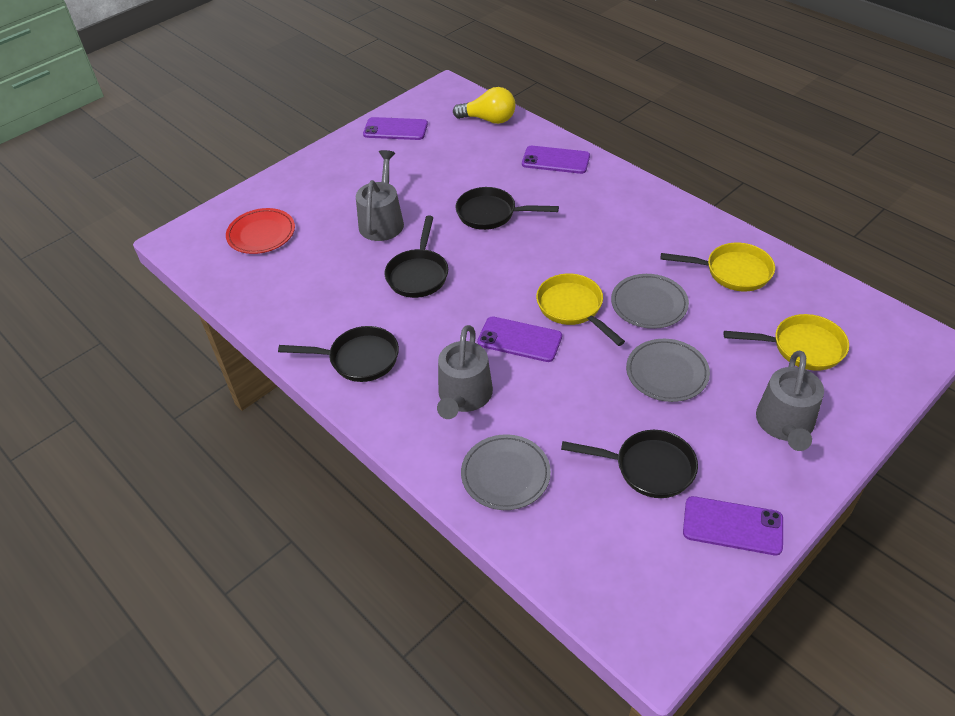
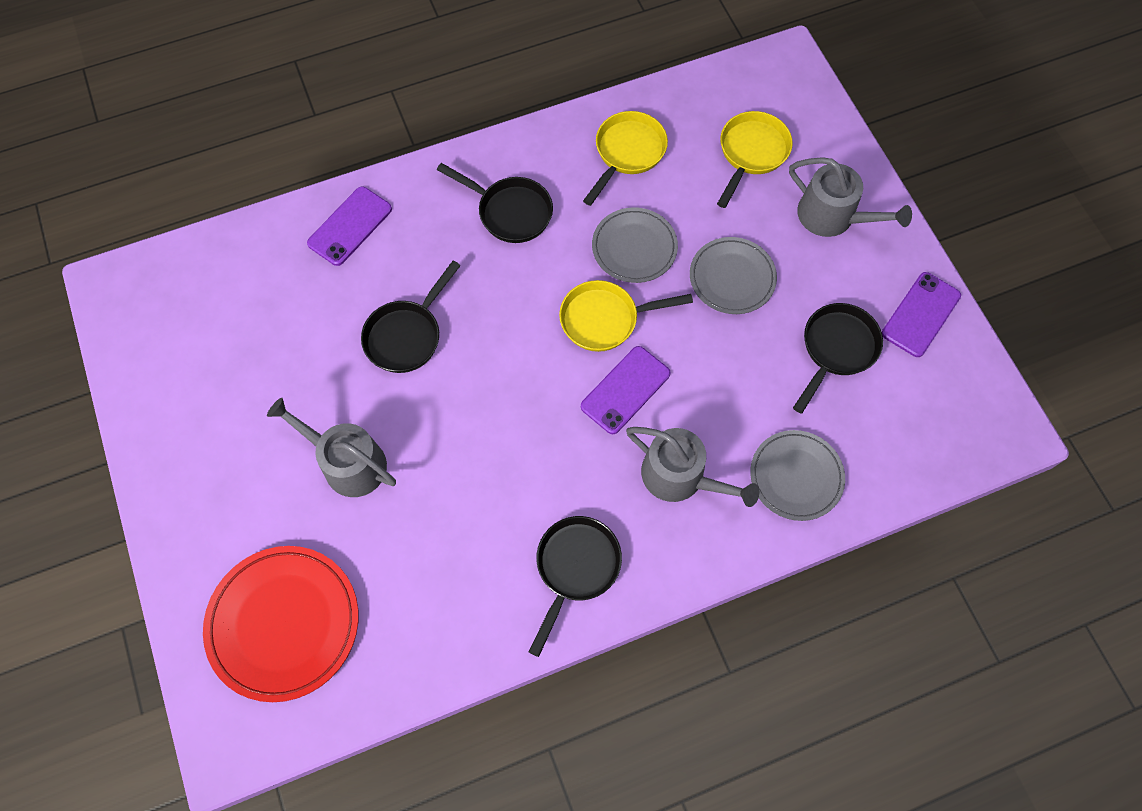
camera: 70 degrees left, 20 degrees up
(261, 234) = (284, 623): red plate -> red plate, size x1.54
(395, 129) = (162, 381): purple phone -> none
(418, 274) = (468, 455): black pan -> black pan (510, 212)
(489, 120) = (218, 263): yellow light bulb -> none

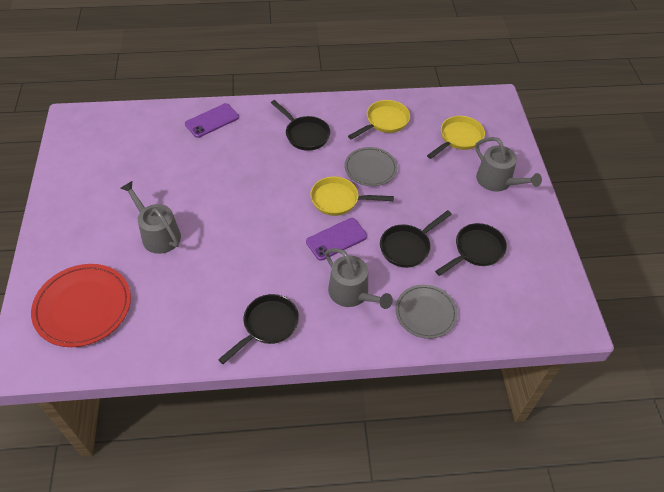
camera: 15 degrees right, 15 degrees down
(407, 335) = (220, 180): black pan -> black pan (407, 247)
(732, 278) = (424, 197): grey plate -> none
(921, 314) = (537, 245): purple phone -> none

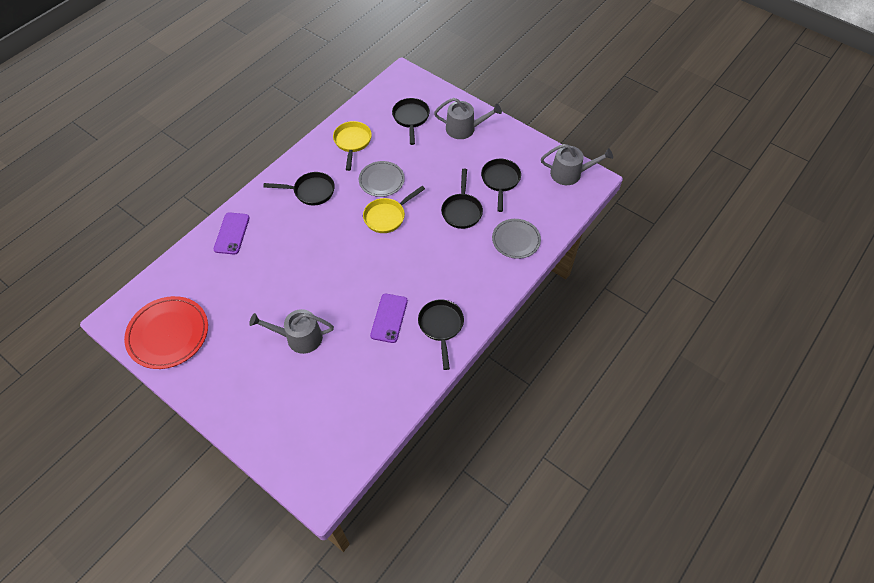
camera: 45 degrees left, 5 degrees up
(83, 307) = (313, 424): red plate -> red plate (168, 334)
(336, 239) = (416, 241): purple phone -> purple phone (389, 318)
(352, 293) = (464, 265): grey watering can -> grey watering can (570, 173)
(458, 138) = (411, 118): yellow pan -> black pan

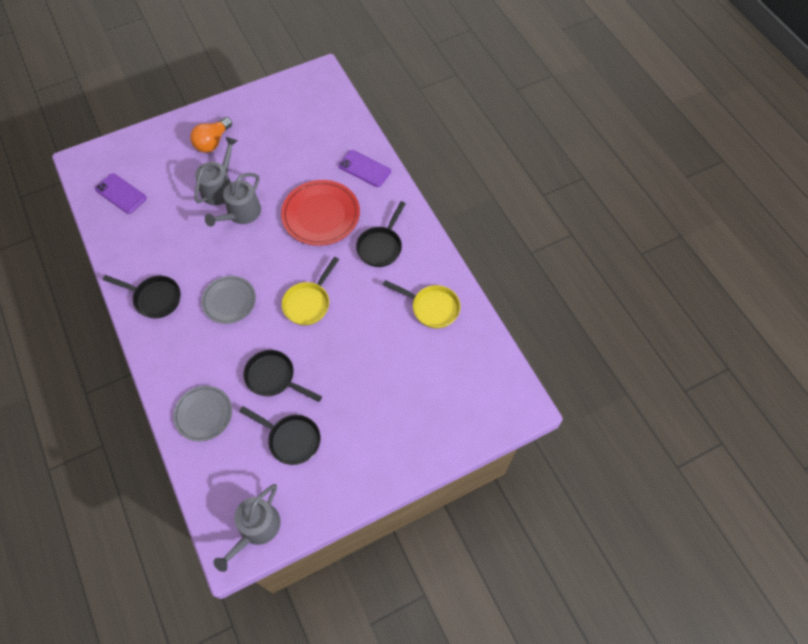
camera: 115 degrees right, 5 degrees up
(168, 334) = (283, 103): red plate -> red plate (321, 215)
(244, 373) = (213, 142): none -> orange light bulb
(381, 180) = (360, 316): grey plate -> grey plate (229, 301)
(387, 216) = (309, 303): yellow pan -> yellow pan turned 135 degrees counterclockwise
(389, 318) = (192, 260): purple phone -> purple phone (121, 193)
(411, 118) = (440, 384): black pan -> none
(464, 129) = (393, 438): grey watering can -> grey watering can (241, 213)

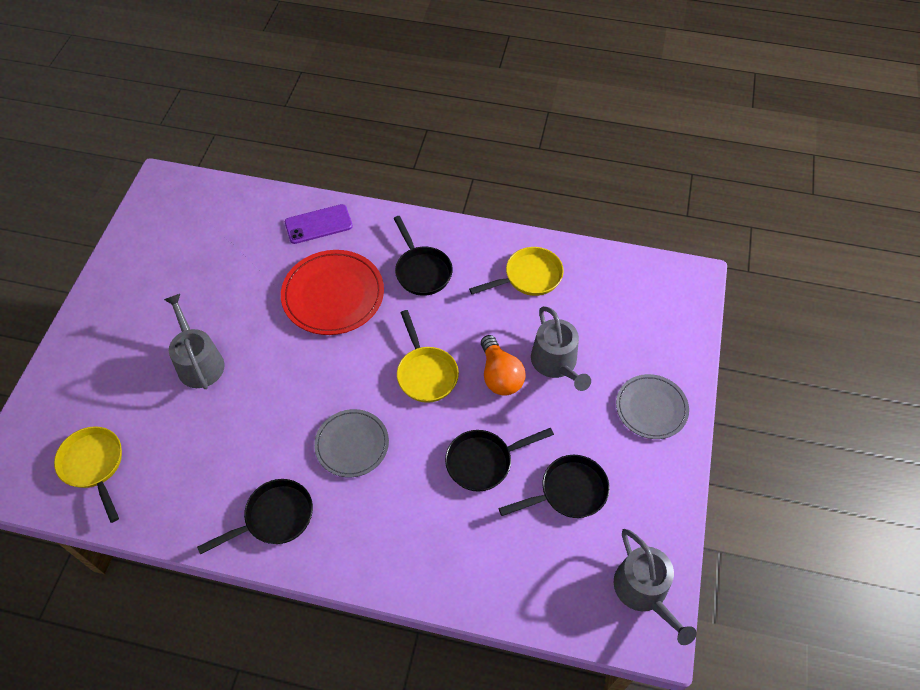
camera: 50 degrees left, 5 degrees down
(121, 193) = (94, 465): purple phone -> yellow pan
(203, 414) = (468, 559): grey plate -> grey plate (651, 408)
(213, 142) = (132, 330): orange light bulb -> orange light bulb (500, 375)
(241, 213) = (254, 363): grey watering can -> grey watering can (556, 363)

